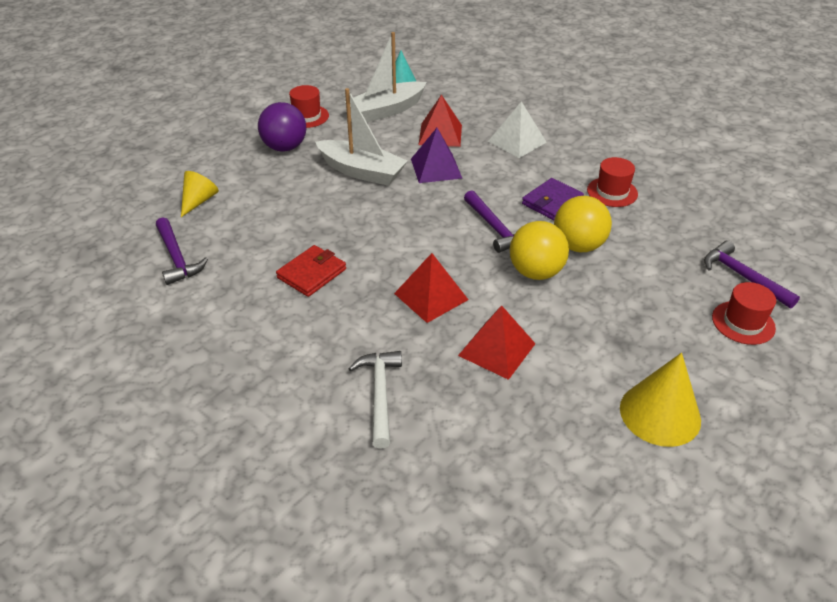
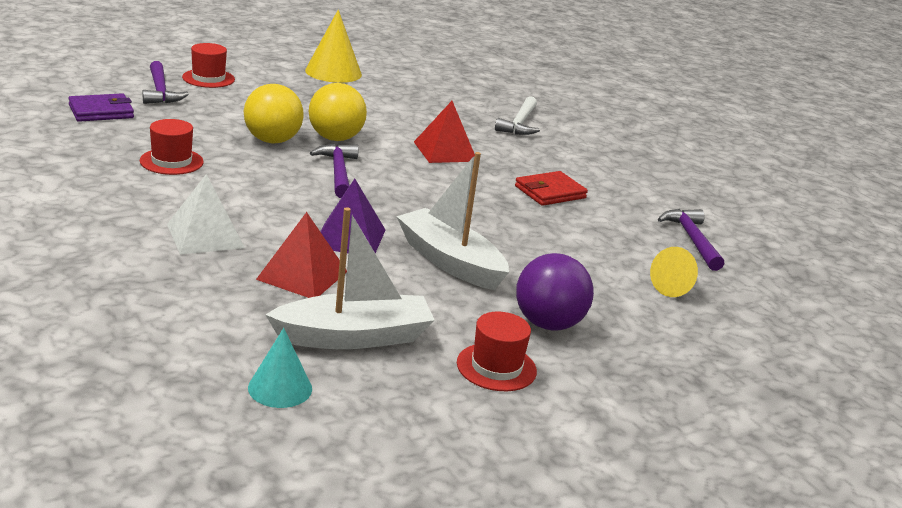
camera: 165 degrees left, 15 degrees down
(496, 349) = (415, 117): red pyramid -> none
(552, 202) = (250, 173): purple wallet -> purple wallet (101, 111)

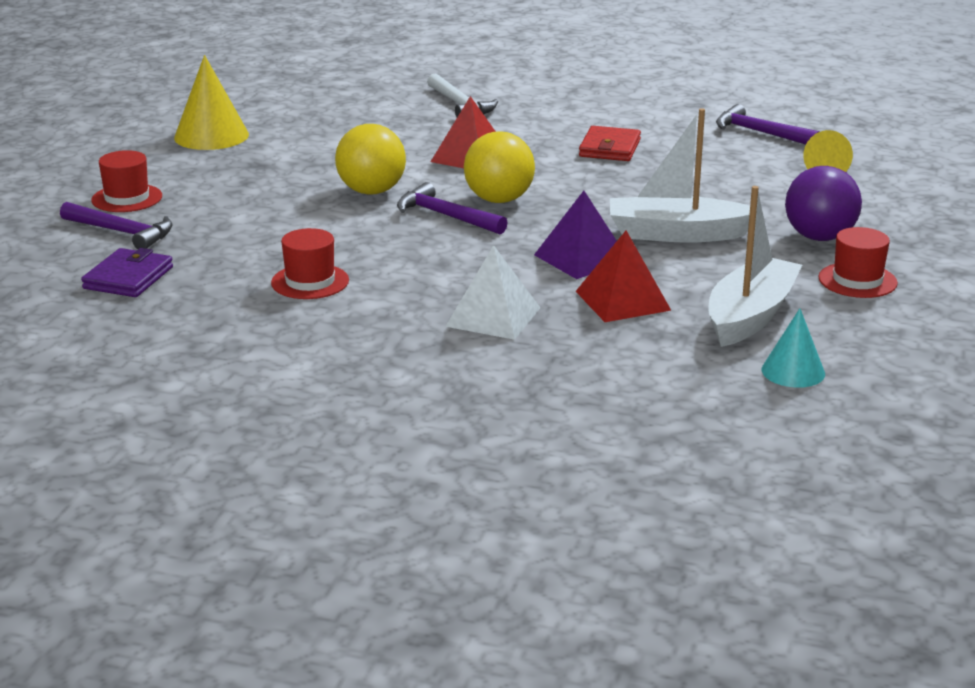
camera: 40 degrees left, 0 degrees up
(272, 141) = (333, 220): yellow ball -> yellow ball (499, 200)

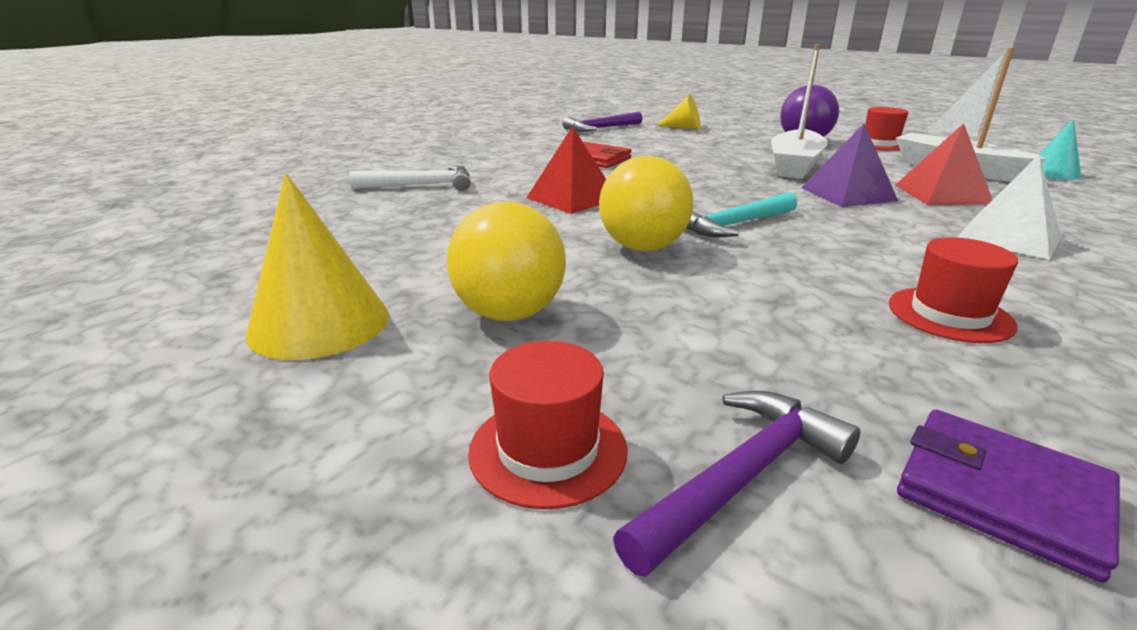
camera: 70 degrees left, 0 degrees up
(446, 216) = (734, 225): purple hammer -> turquoise hammer
(499, 200) = (697, 202): yellow ball -> yellow ball (509, 313)

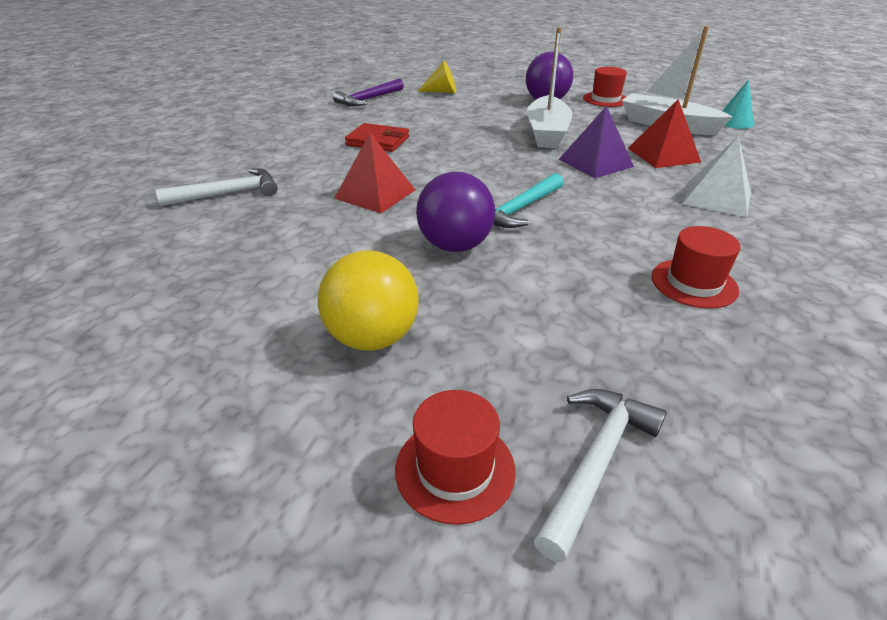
camera: 15 degrees left, 10 degrees up
(319, 323) = (210, 378): yellow cone -> none
(643, 247) = (455, 246): yellow ball -> purple ball
(741, 477) = (595, 462): purple hammer -> white hammer
(1001, 495) = (754, 439): purple wallet -> none

